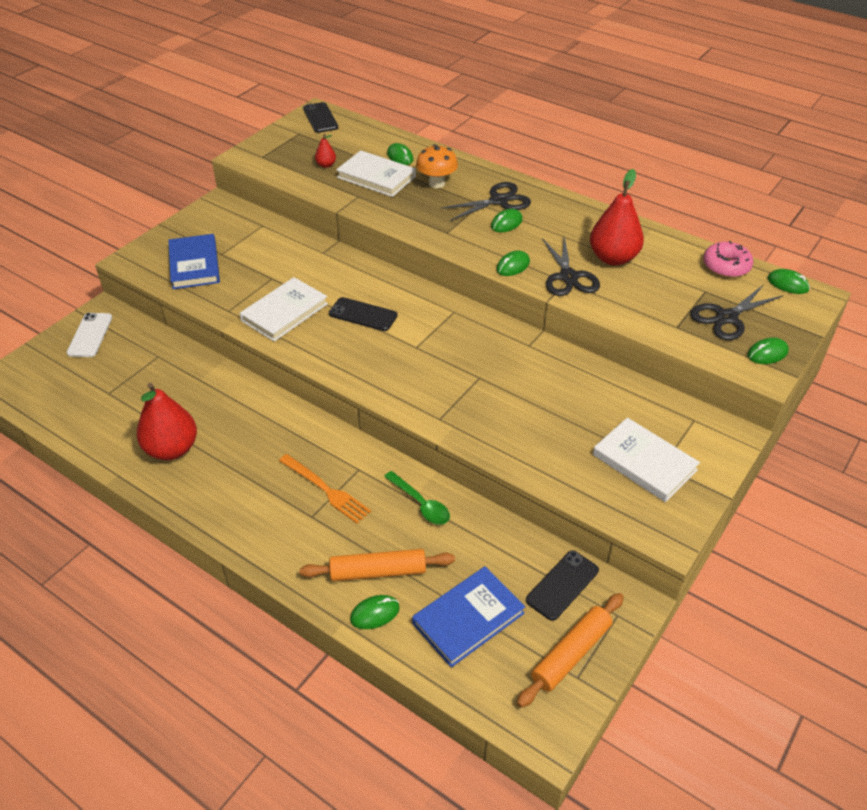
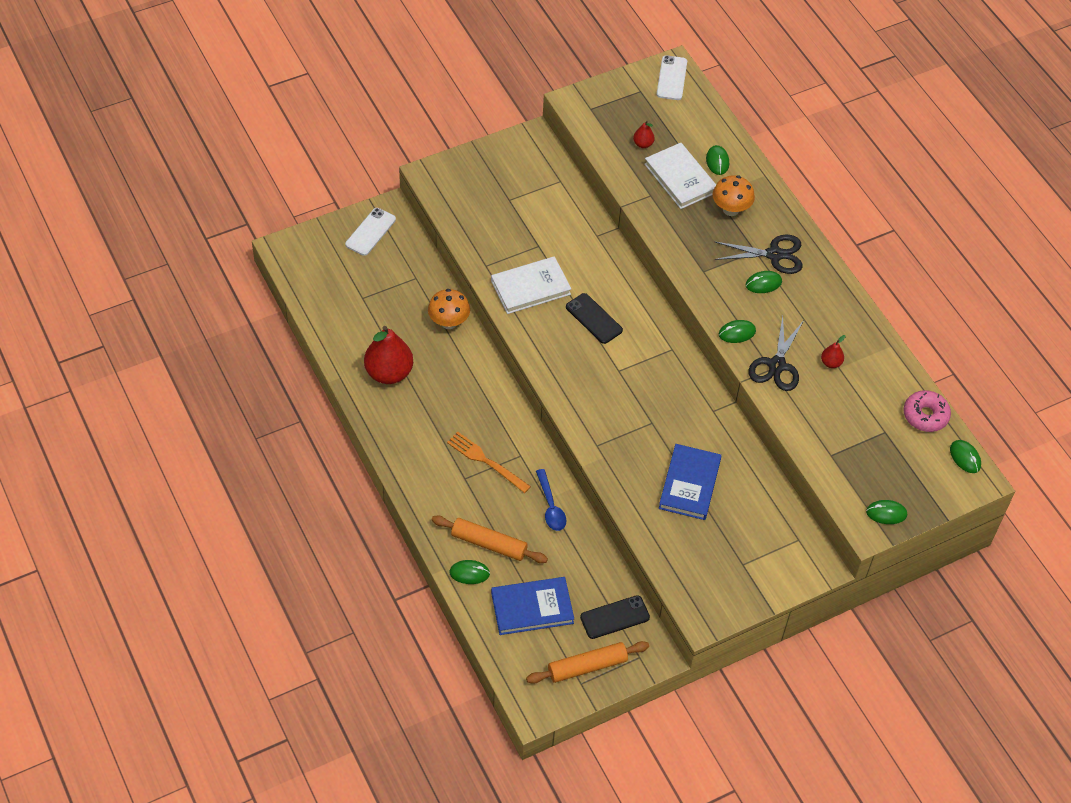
camera: 25 degrees right, 10 degrees up
(194, 264) = (481, 203): blue book -> blue book (689, 484)
(213, 380) = (449, 322): none -> orange mushroom
(320, 118) = (671, 78): black phone -> white phone
(325, 490) = (486, 461): orange fork -> orange fork turned 150 degrees clockwise
(421, 504) = (550, 506): green spoon -> blue spoon
(613, 258) = (831, 363): red pear -> red pear, size x0.45
(644, 462) = (730, 555): white book -> none
(726, 317) = (881, 465): black scissors -> none

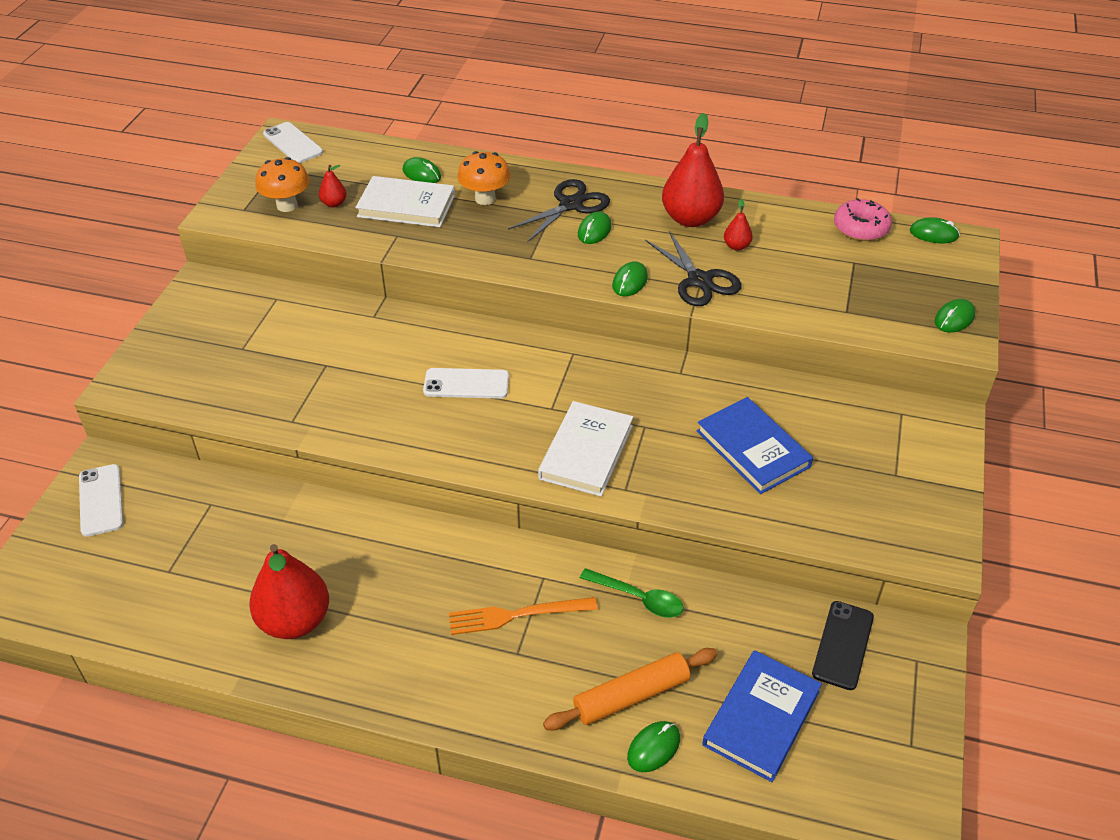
camera: 45 degrees left, 10 degrees down
(449, 322) = (302, 516): orange mushroom -> orange mushroom (287, 205)
(530, 287) = (366, 405): white book -> white book (586, 452)
(550, 506) = (638, 598): blue spoon -> green spoon
(587, 666) = (891, 721): orange rolling pin -> none
(594, 318) = (466, 384): black phone -> white phone
(831, 322) = (690, 219): none -> red pear

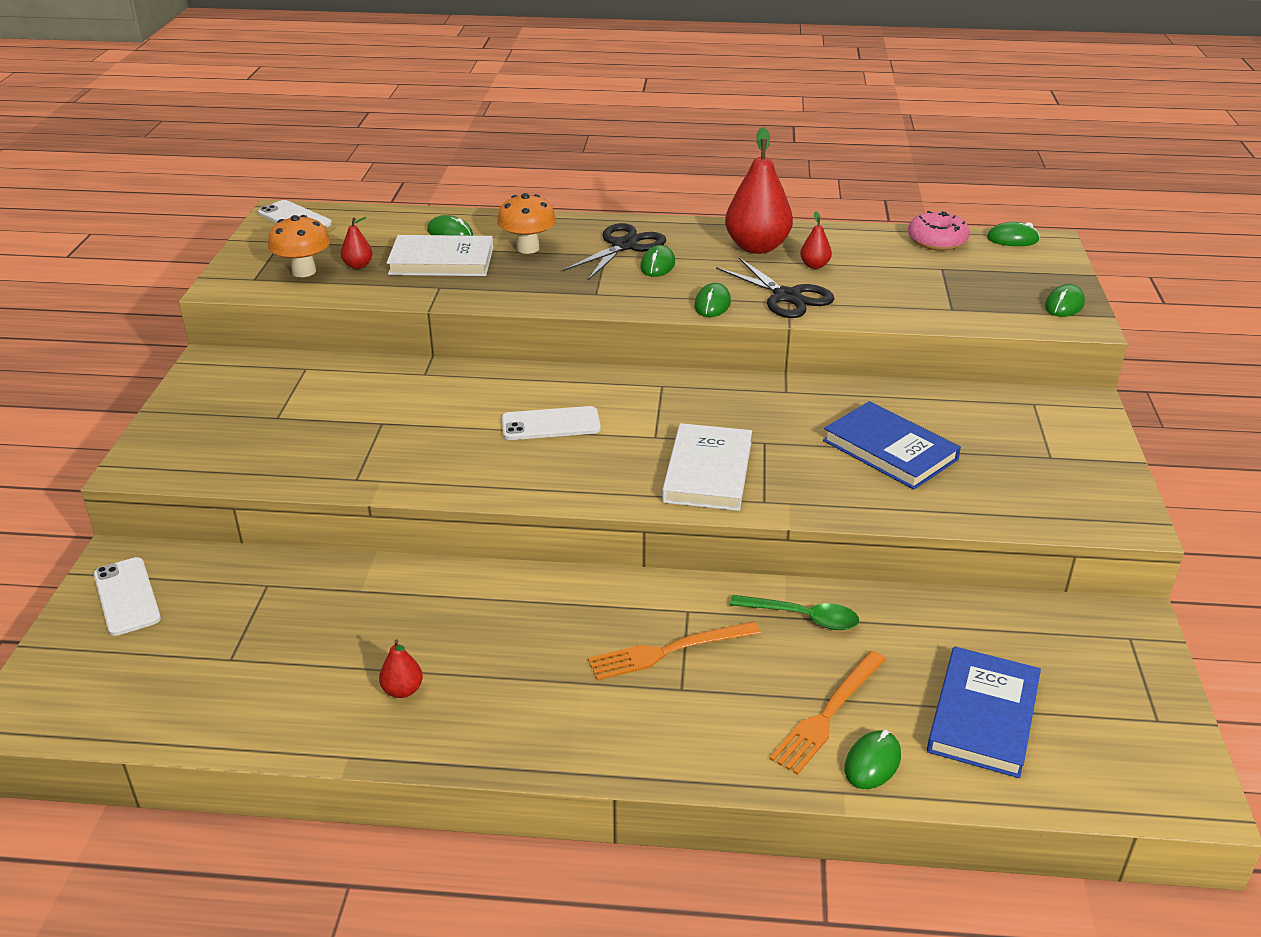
camera: 10 degrees left, 10 degrees down
(295, 621) = (402, 690): red pear -> red pear, size x0.45
(631, 696) = (828, 714): orange rolling pin -> orange fork
(843, 645) = (1045, 634): black phone -> none

